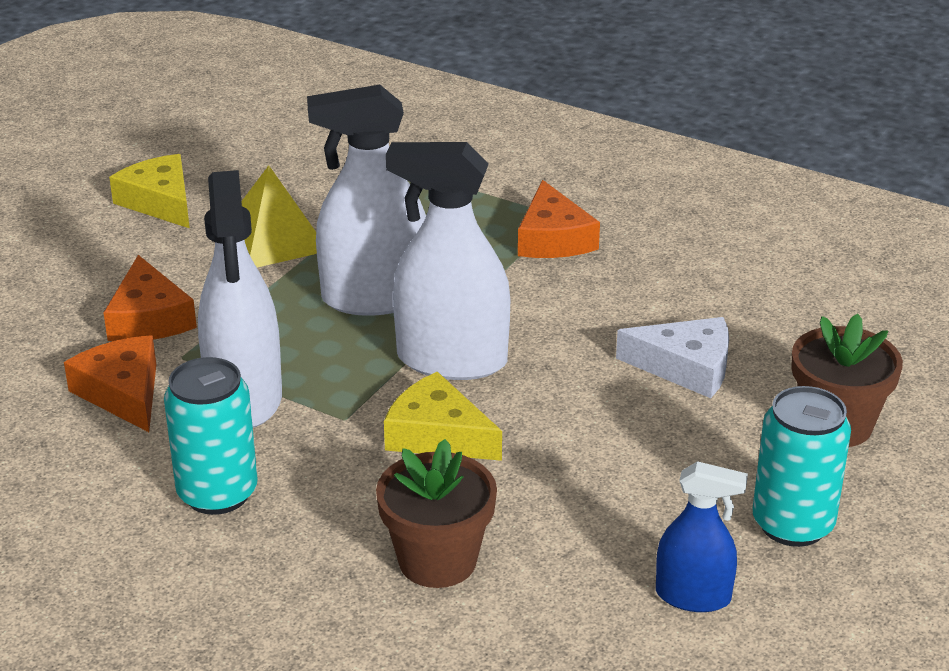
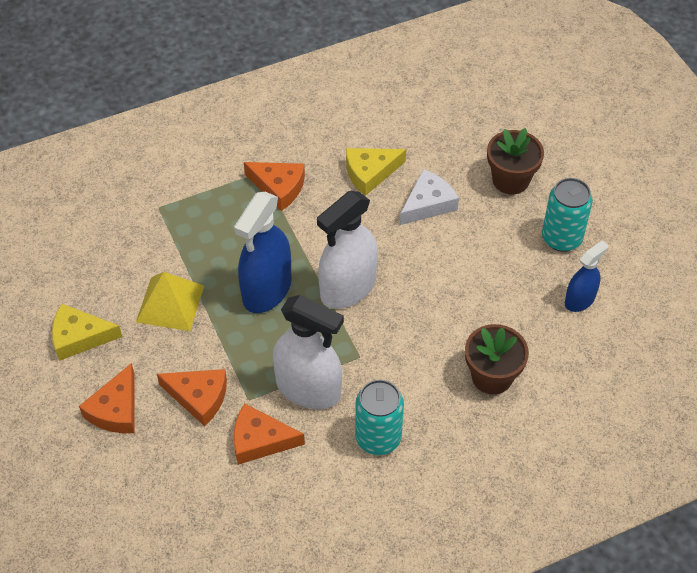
camera: 55 degrees left, 20 degrees up
(76, 268) = (116, 409): none -> orange cheese
(374, 298) = (267, 290): white spray bottle -> blue spray bottle
(437, 435) = (402, 327): yellow cheese -> yellow cheese (370, 173)

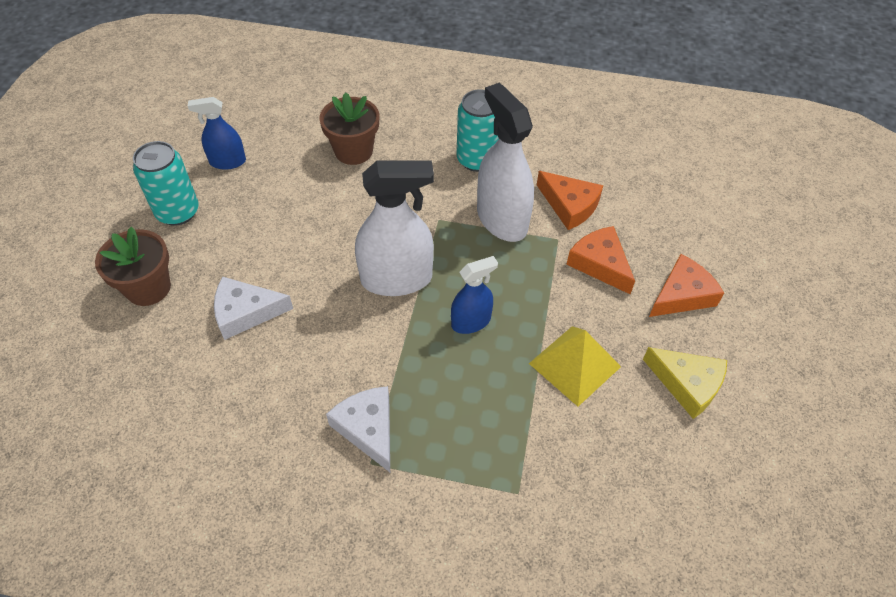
camera: 145 degrees left, 0 degrees up
(267, 290) = (471, 322): blue spray bottle -> blue spray bottle, size x0.57
(279, 187) = (368, 429): orange cheese -> white cheese
(370, 173) = (262, 383): yellow cheese -> none

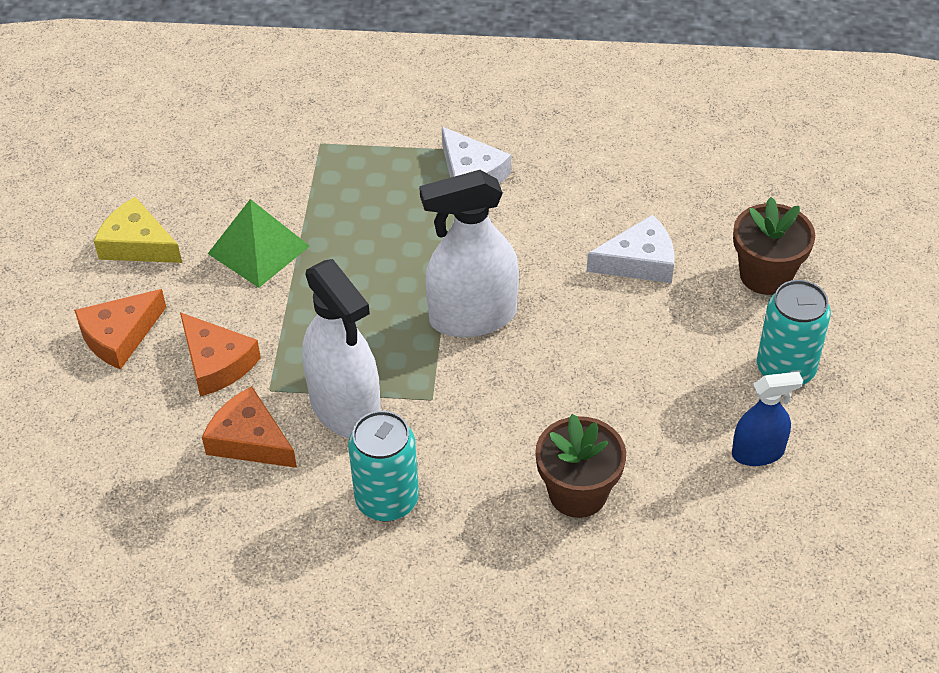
camera: 175 degrees right, 5 degrees down
(471, 322) = (376, 279): blue spray bottle -> none
(574, 365) = (258, 249): yellow pyramid -> green pyramid

